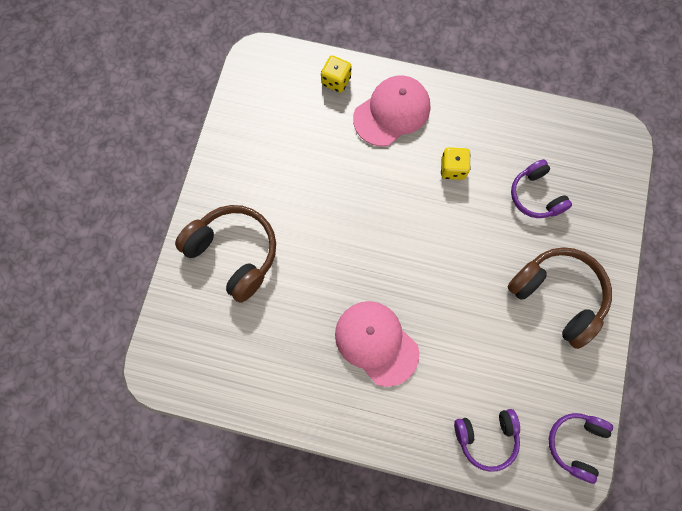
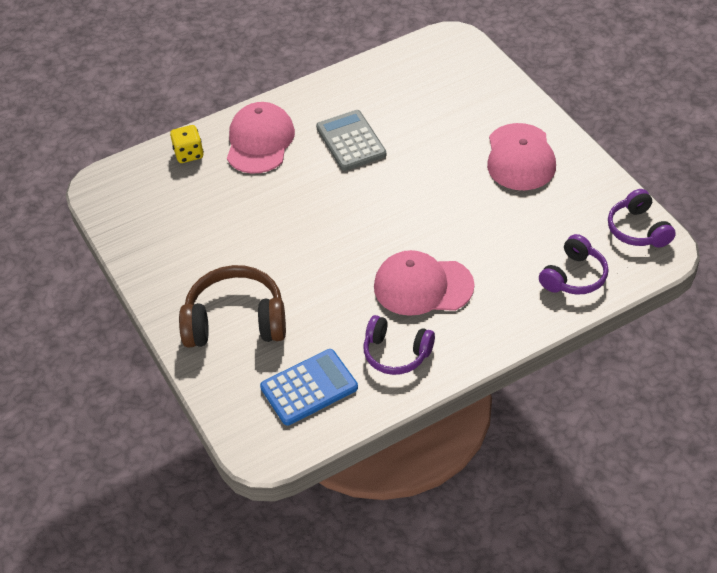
camera: 40 degrees left, 25 degrees down
(227, 352) = (309, 387): none -> blue calculator
(453, 169) = (351, 141): yellow dice -> grey calculator
(535, 195) = (432, 113): purple headphones -> purple headphones (396, 353)
(557, 296) = (520, 157): brown headphones -> pink cap

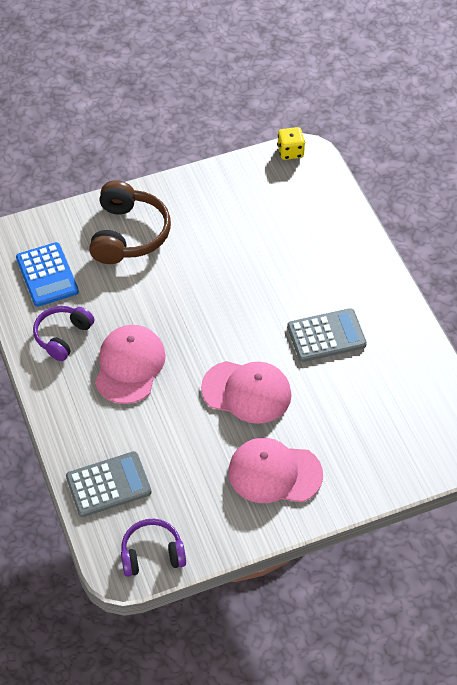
camera: 95 degrees right, 5 degrees up
(189, 154) = (333, 214): yellow dice -> yellow dice (290, 152)
(260, 141) = (340, 266): pink cap -> pink cap (246, 392)
(574, 276) = (108, 484): purple headphones -> grey calculator

